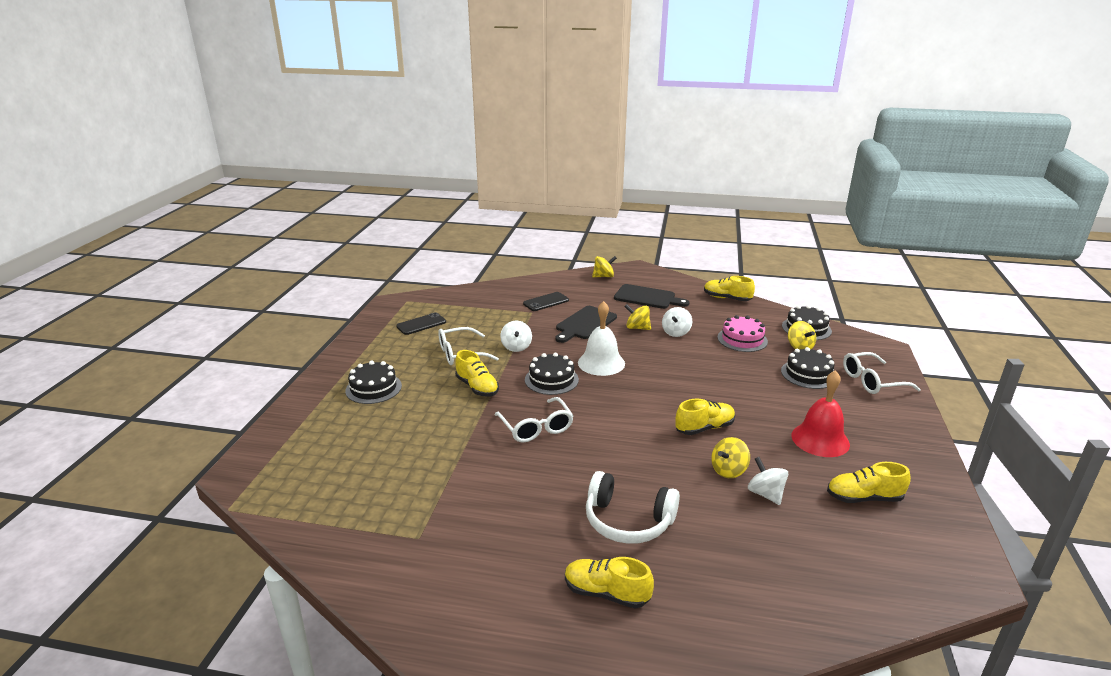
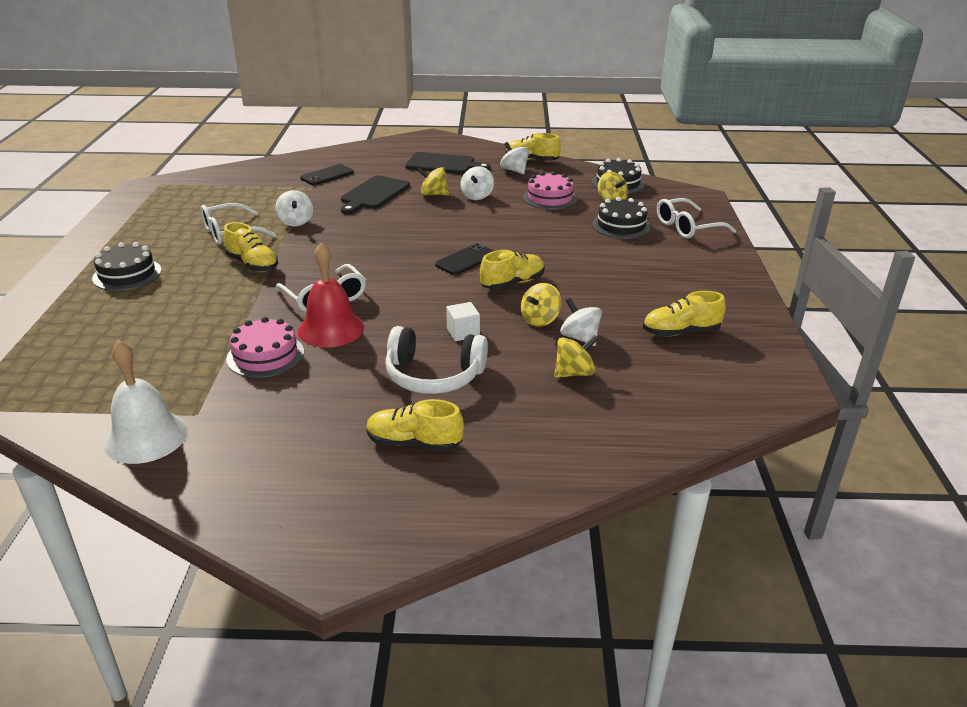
camera: 10 degrees left, 5 degrees up
(421, 324) = (179, 206): black phone -> black phone (466, 260)
(481, 483) = (265, 355): none -> pink cake
(551, 380) = (339, 251): black cake -> none
(601, 363) = (395, 230): white bell -> white bell (146, 437)
(603, 276) = (392, 146): yellow spinning top -> yellow spinning top (574, 373)
(656, 477) = (463, 332): none -> white cube
(710, 308) = (514, 170): none -> white spinning top
(820, 439) = (635, 284): red bell -> red bell (331, 329)

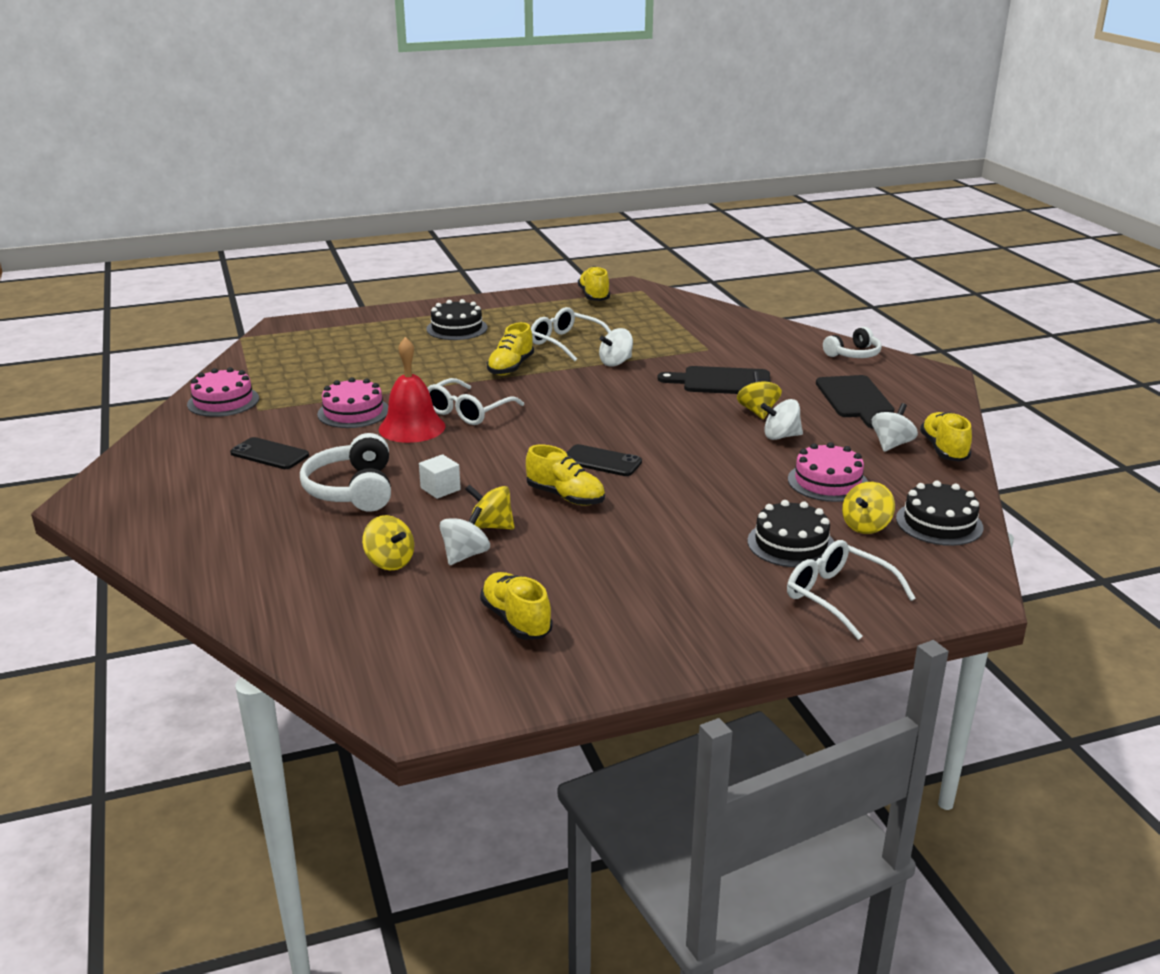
camera: 70 degrees right, 5 degrees down
(146, 437) = (223, 401): white bell -> pink cake
(327, 175) = (745, 349): black phone -> black phone (269, 454)
(375, 148) = (853, 354): none -> white headphones
(414, 443) = (241, 502): yellow shoe -> yellow shoe (594, 296)

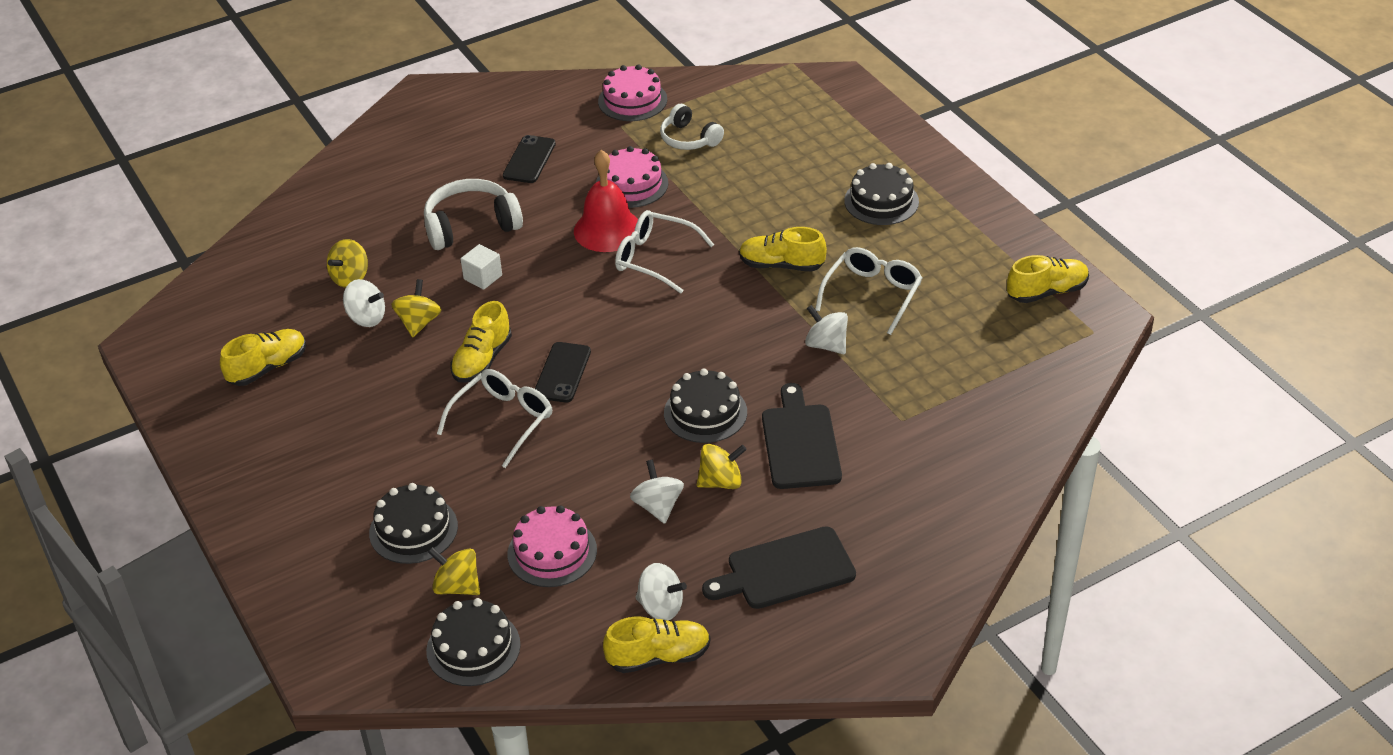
camera: 80 degrees right, 15 degrees up
(676, 410) = (705, 412): none -> black cake
(838, 596) = (319, 568): white glasses -> white glasses (503, 421)
(853, 354) = (940, 564): white headphones -> white headphones (689, 139)

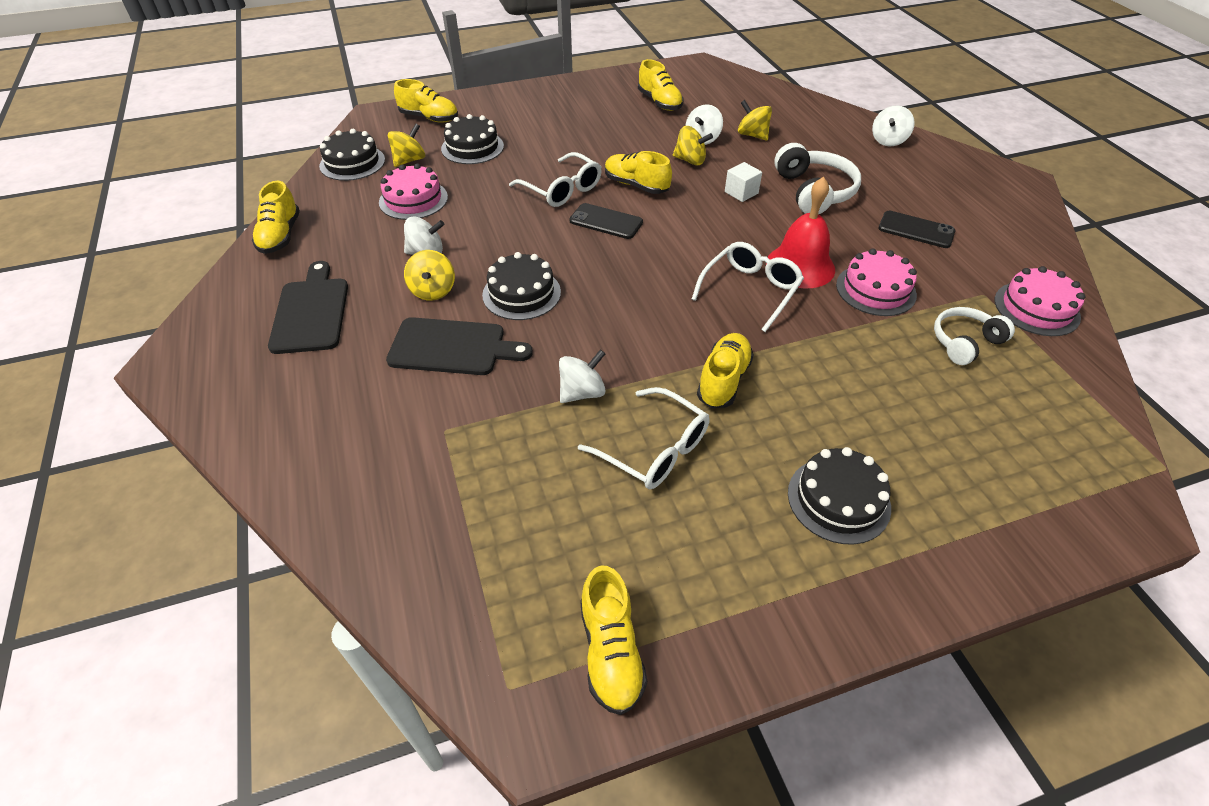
camera: 100 degrees right, 5 degrees up
(333, 601) = (429, 118): none -> yellow shoe
(661, 607) = (325, 242): white spinning top -> white spinning top (888, 141)

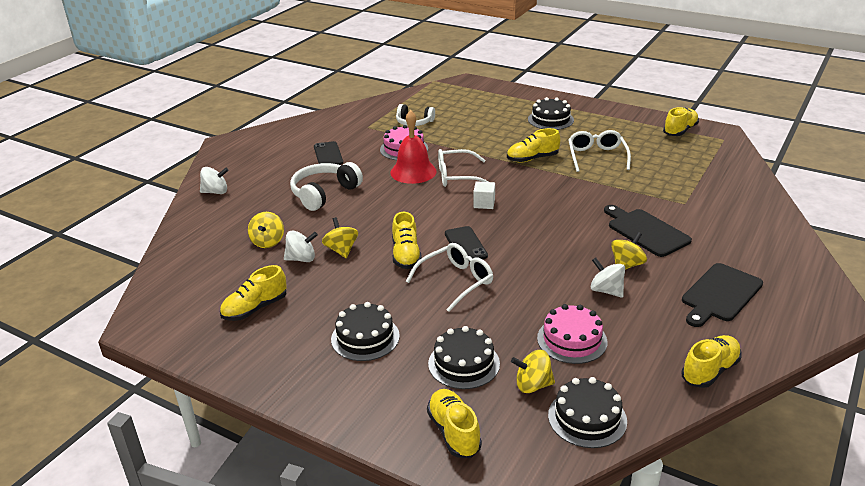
camera: 130 degrees left, 15 degrees down
(521, 293) = (575, 235): black cake -> black cake (365, 337)
(562, 189) = (456, 281): white glasses -> white glasses turned 45 degrees clockwise
(582, 392) = (601, 184): white spinning top -> none
(659, 102) = (255, 308): yellow shoe -> yellow shoe turned 150 degrees counterclockwise
(741, 192) = (359, 215): white cube -> white cube (484, 203)
(1036, 308) = (362, 115): pink cake -> none

